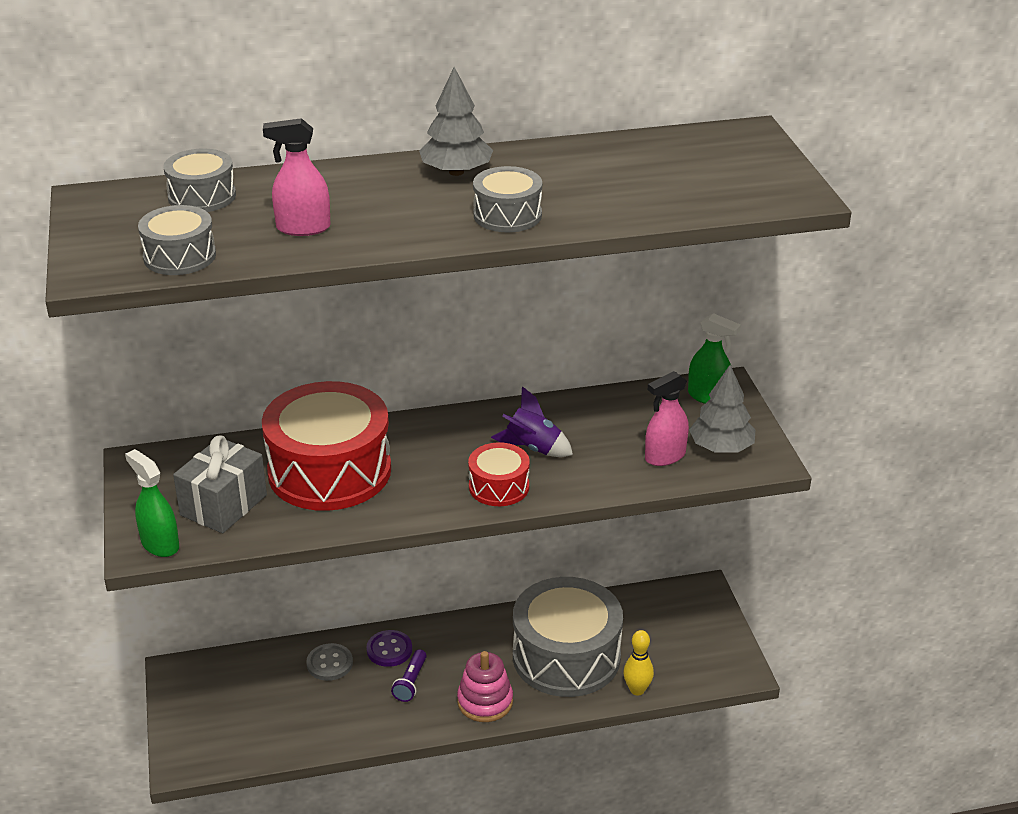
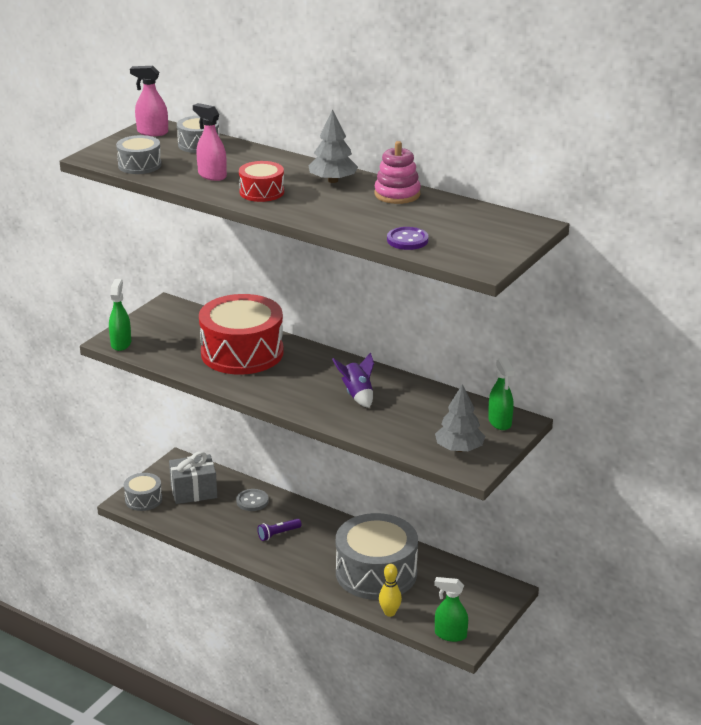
camera: 45 degrees right, 5 degrees down
(223, 505) = (172, 342): grey gift -> grey gift (194, 491)
(389, 650) = (290, 513): purple button -> purple button (407, 240)
(485, 702) = (301, 566): pink stacking toy -> pink stacking toy (397, 194)
(499, 487) = (308, 402): red drum -> red drum (262, 192)
(507, 215) = (313, 209): grey drum -> grey drum (143, 499)
(665, 456) = (419, 436): pink spray bottle -> pink spray bottle (152, 132)
(719, 672) = (450, 635): none -> green spray bottle

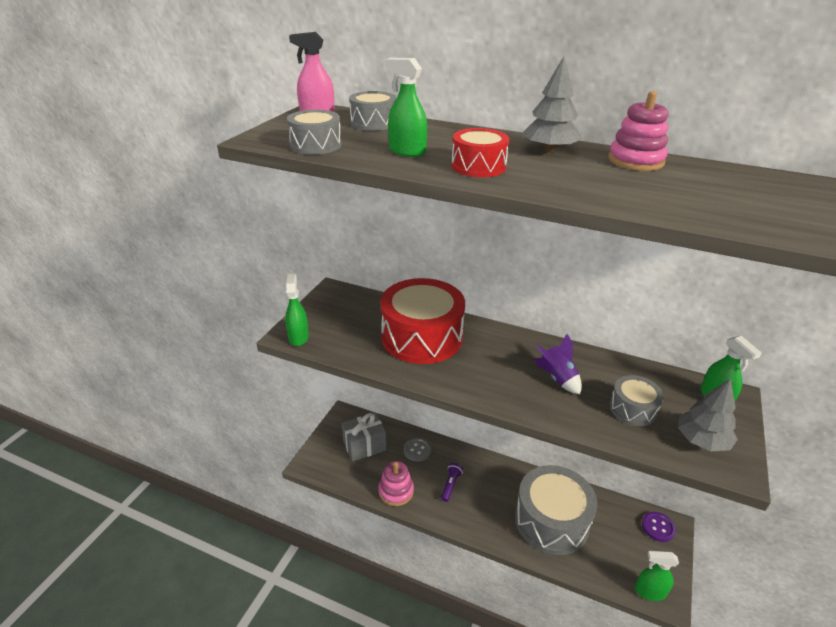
camera: 10 degrees left, 5 degrees up
(143, 499) = (322, 460): grey drum -> grey drum (632, 409)
(212, 175) = (407, 151): pink spray bottle -> green spray bottle
(216, 533) = (396, 491): none -> pink stacking toy
(278, 534) = (450, 485): purple flashlight -> purple flashlight turned 150 degrees clockwise
(389, 612) = (583, 570): yellow bowling pin -> none
(407, 240) = (714, 214): purple button -> purple button (658, 527)

